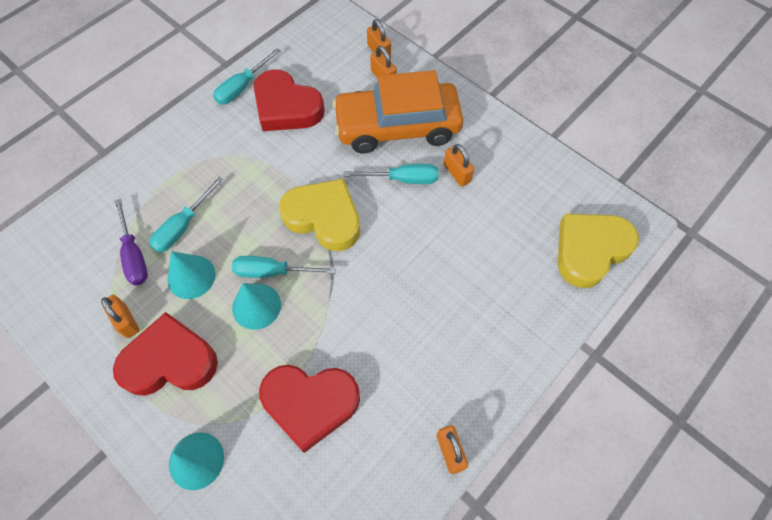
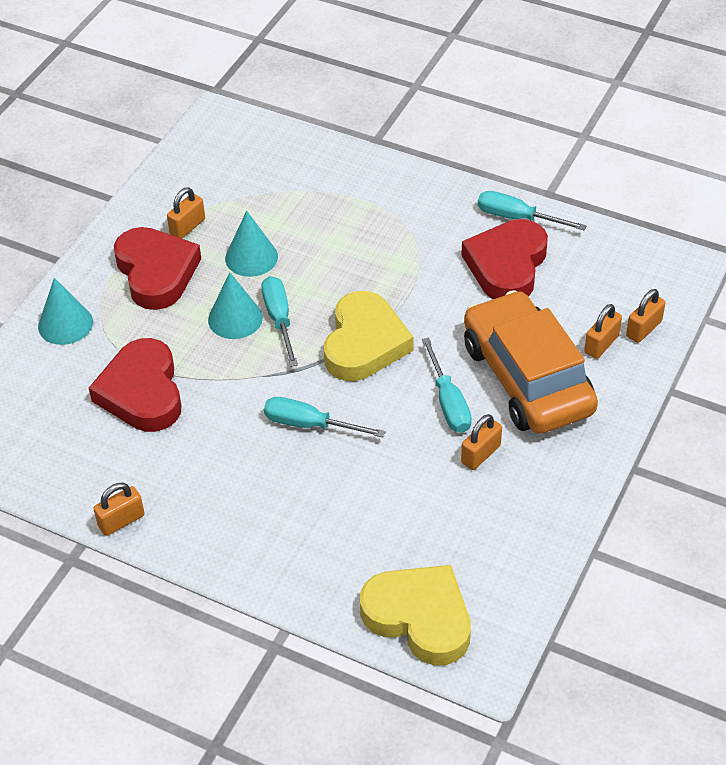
camera: 75 degrees right, 15 degrees down
(134, 255) = (261, 207): purple screwdriver -> none
(183, 226) = (308, 231): turquoise screwdriver -> turquoise screwdriver (309, 425)

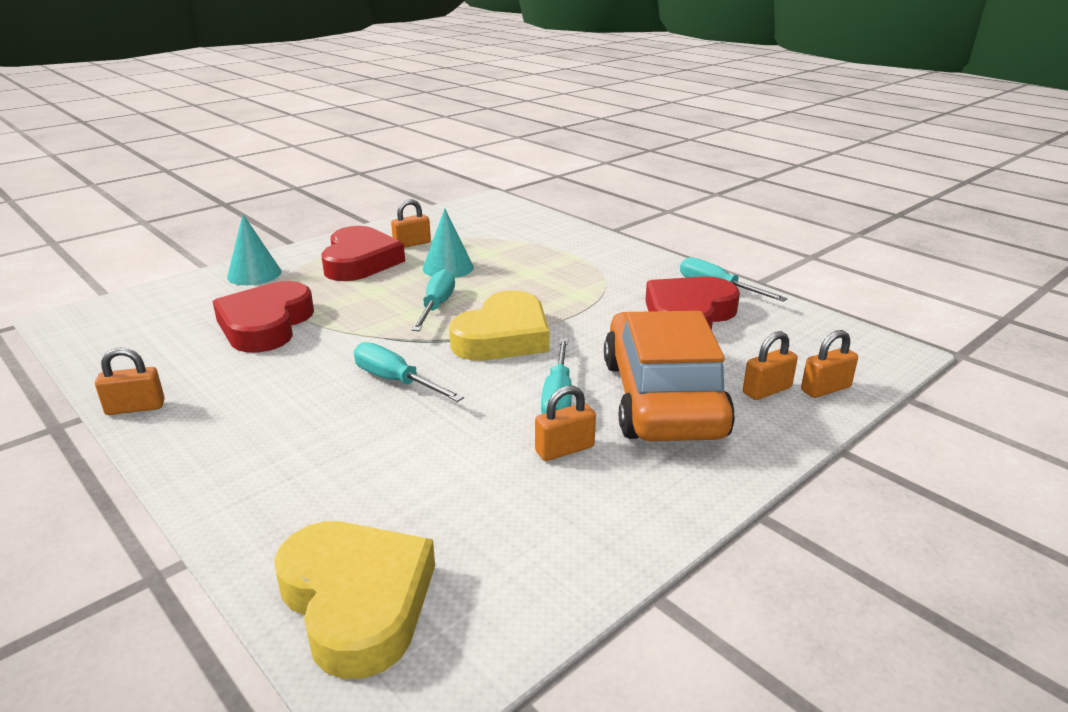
camera: 20 degrees right, 20 degrees down
(235, 318) = (397, 298): turquoise cone -> none

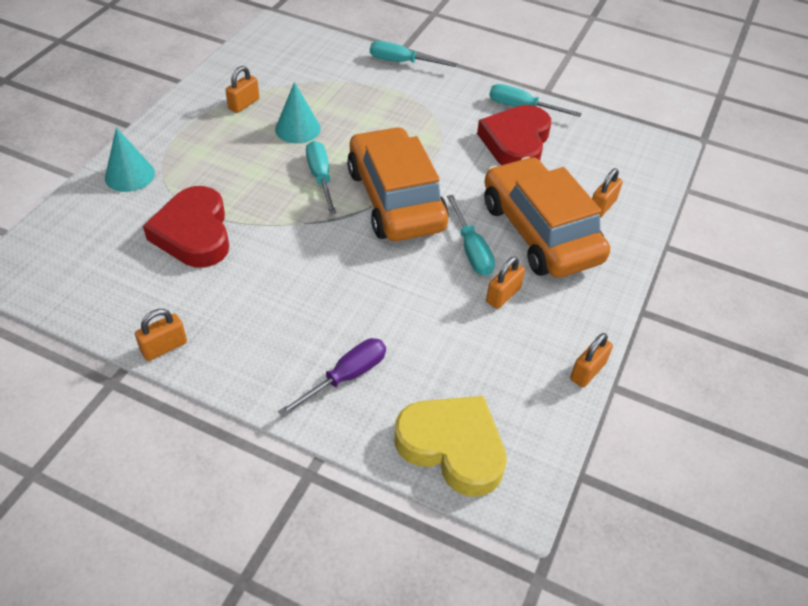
camera: 25 degrees left, 20 degrees up
(295, 484) = (346, 377): none -> purple screwdriver
(360, 261) = (214, 137): red heart -> none
(396, 381) = (346, 265): turquoise screwdriver -> turquoise screwdriver (401, 62)
(503, 337) = (395, 199): yellow heart -> orange car
(825, 389) = (637, 195): orange padlock -> orange padlock (587, 371)

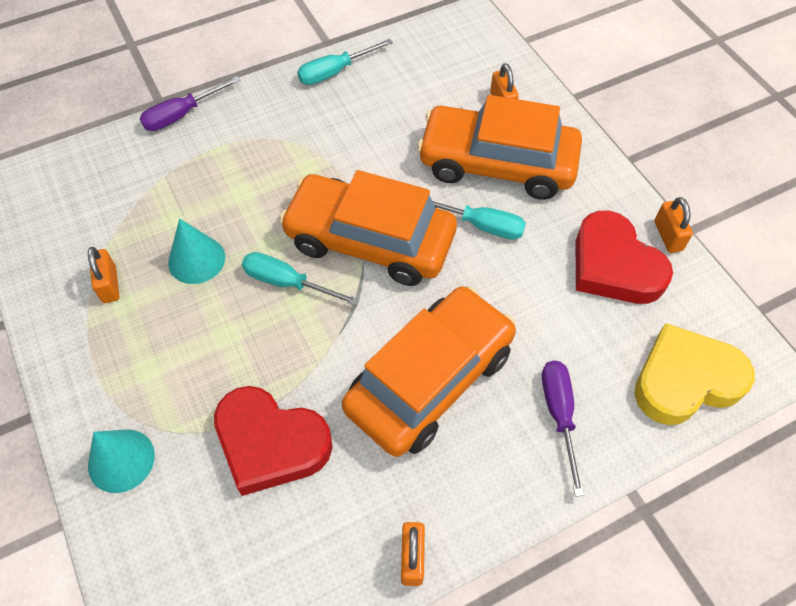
camera: 50 degrees left, 10 degrees up
(310, 288) = (430, 380): none -> orange car
(401, 62) = (182, 115): turquoise screwdriver -> purple screwdriver
(503, 295) = (549, 237): orange padlock -> none
(516, 143) = (376, 107): red heart -> red heart (614, 265)

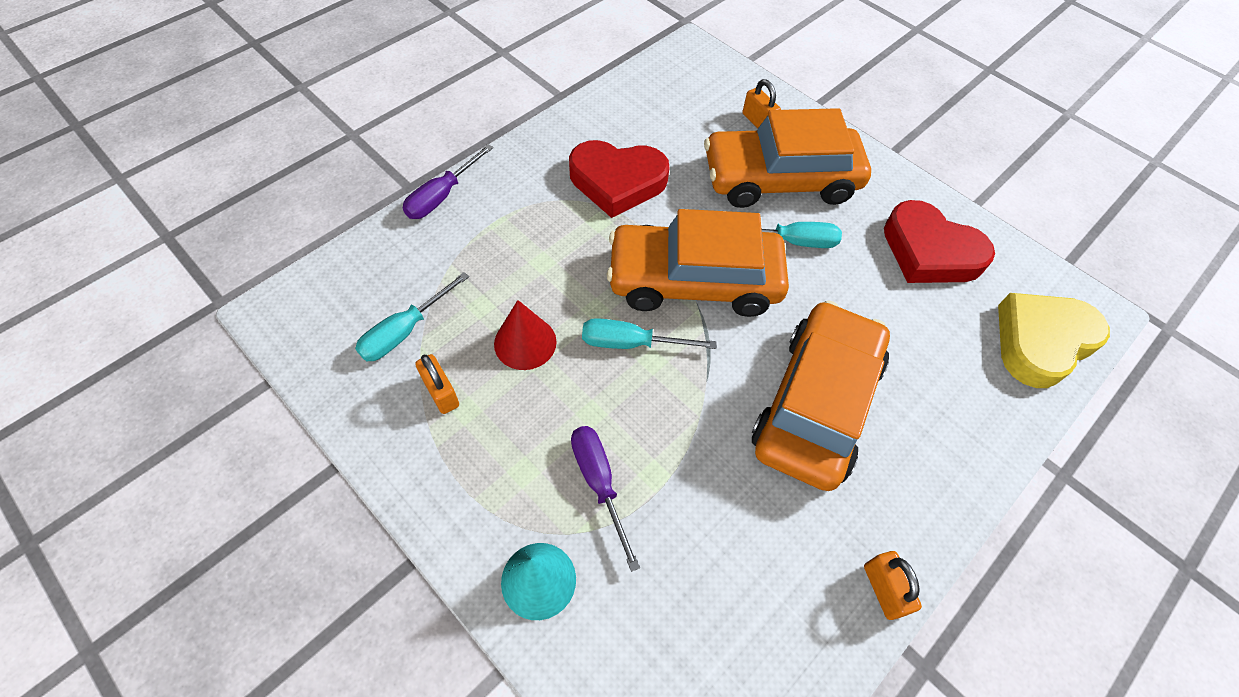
camera: 20 degrees left, 0 degrees up
(196, 259) = (525, 342): turquoise cone -> red cone
(270, 443) = (689, 514): red heart -> red heart (617, 181)
(335, 72) = (583, 122): turquoise screwdriver -> turquoise screwdriver (405, 331)
(559, 415) = (949, 405): purple screwdriver -> purple screwdriver (599, 483)
(668, 236) = (962, 213): orange padlock -> none

